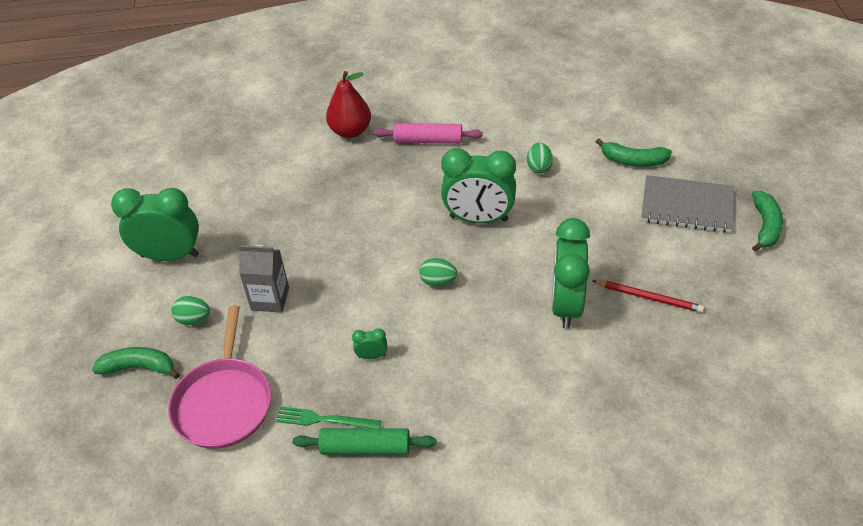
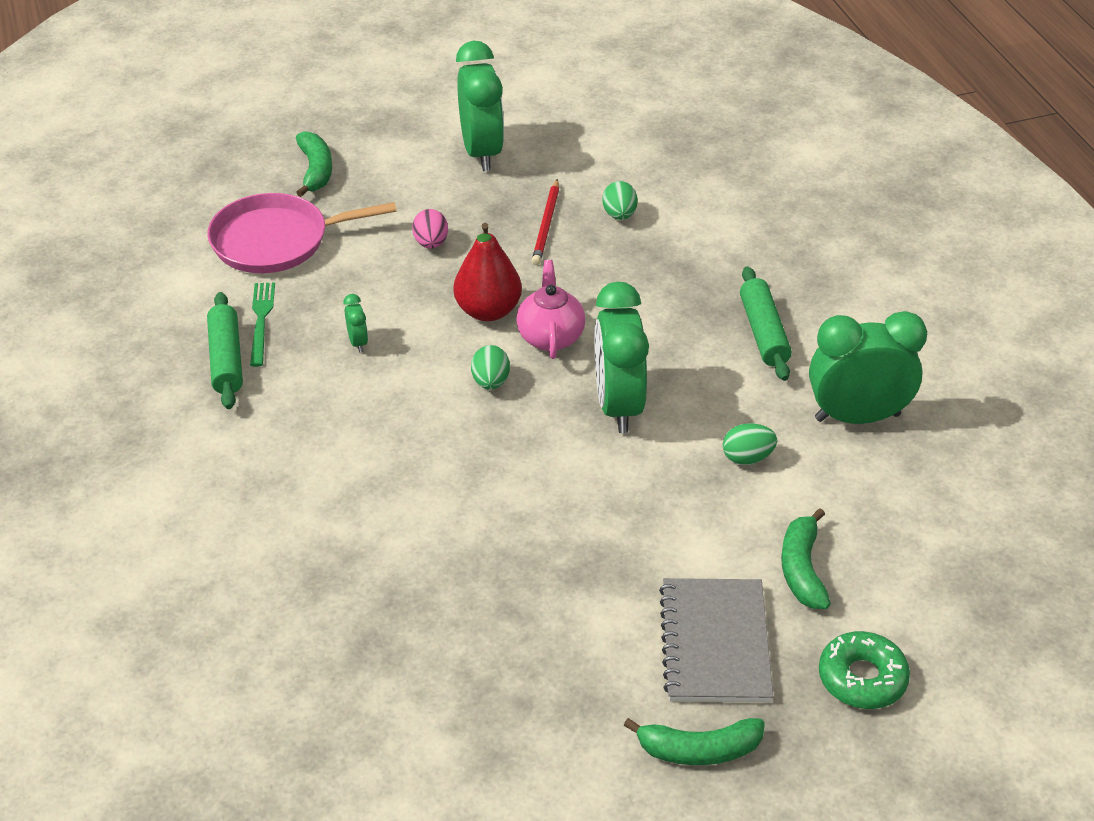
camera: 75 degrees right, 5 degrees down
(194, 319) = (389, 192): green egg -> green egg (619, 215)
(270, 299) = (431, 243): grey carton -> pink egg
(350, 131) = (754, 254): red pear -> red pear (488, 311)
(400, 243) = (550, 337): none -> pink teapot
(428, 140) = (763, 332): pink rolling pin -> green rolling pin
(566, 305) = (475, 514): green clock -> green clock (857, 417)
(649, 297) = (507, 604): red pencil -> red pencil (546, 225)
(715, 153) = (862, 678): none -> green donut

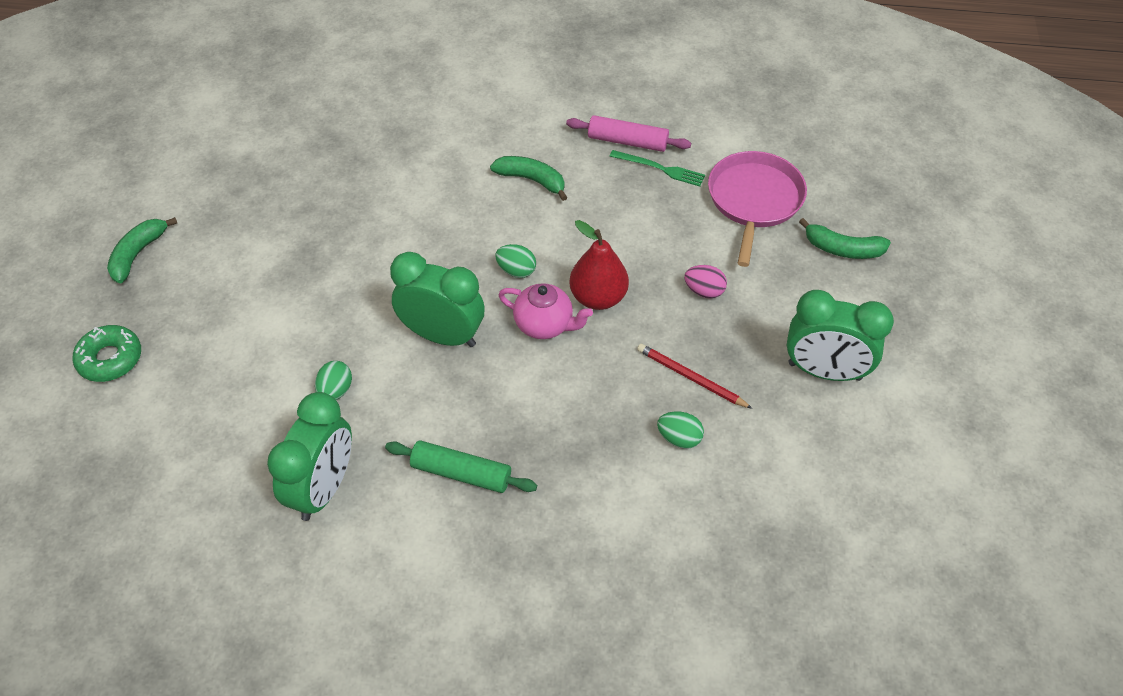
camera: 115 degrees right, 10 degrees up
(226, 359) = (627, 141): green rolling pin -> pink rolling pin
(358, 342) = (605, 212): green clock -> none
(715, 643) = (200, 296): grey notebook -> none
(802, 569) = (215, 372): green banana -> green banana (532, 180)

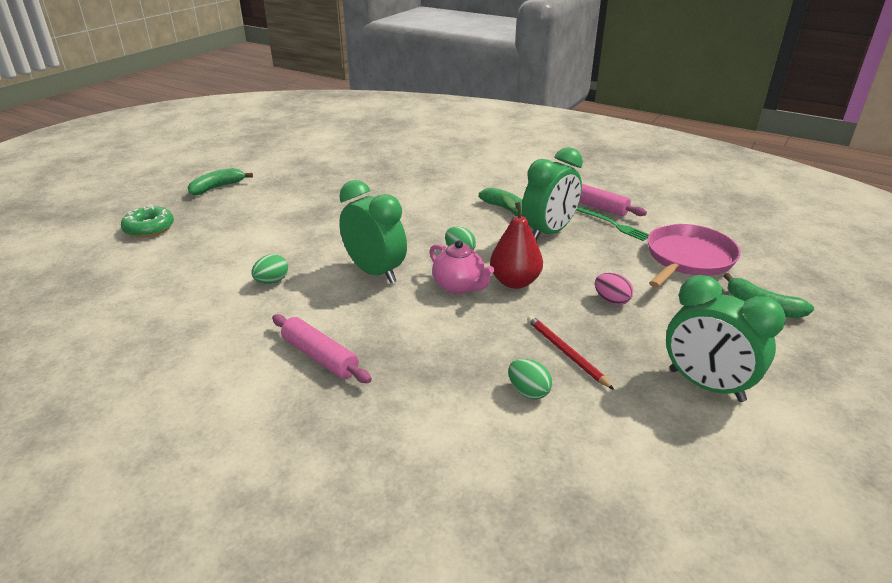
camera: 25 degrees right, 20 degrees down
(323, 488) = (209, 333): green clock -> green clock (548, 232)
(461, 473) = (320, 356): green rolling pin -> pink rolling pin

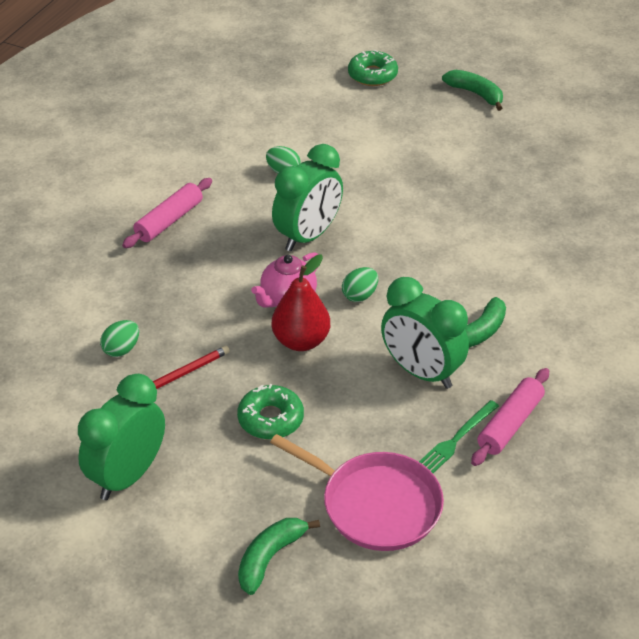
camera: 85 degrees right, 10 degrees up
(611, 301) = (270, 419): pink egg -> green donut

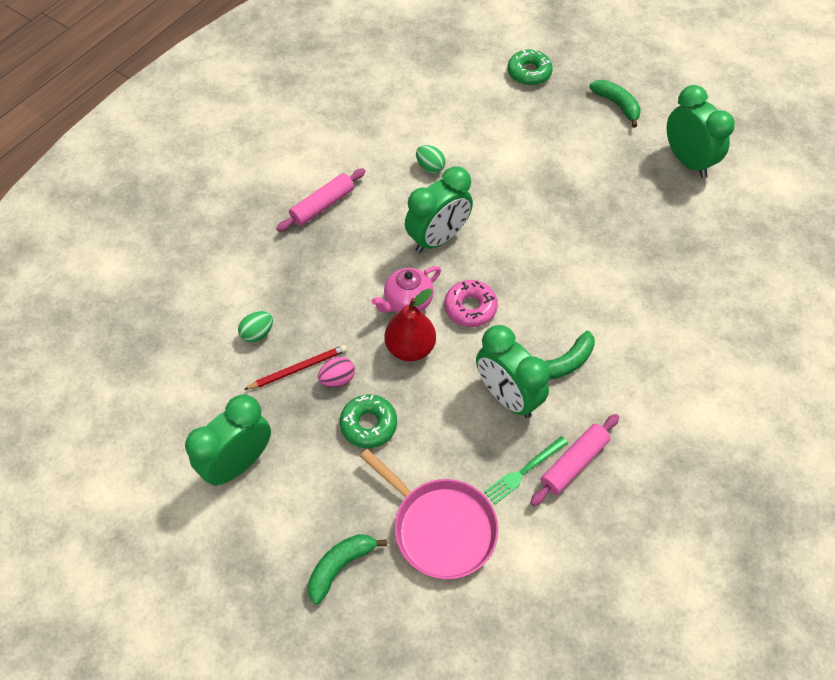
camera: 10 degrees right, 15 degrees up
(225, 381) = (337, 379): none -> pink egg
(360, 295) = (470, 307): green egg -> pink donut
(564, 136) = (687, 161): none -> green clock

